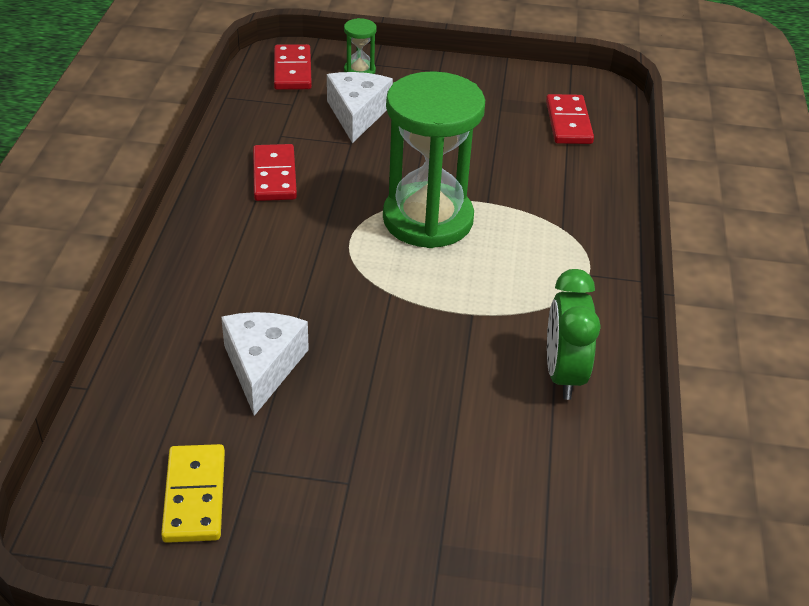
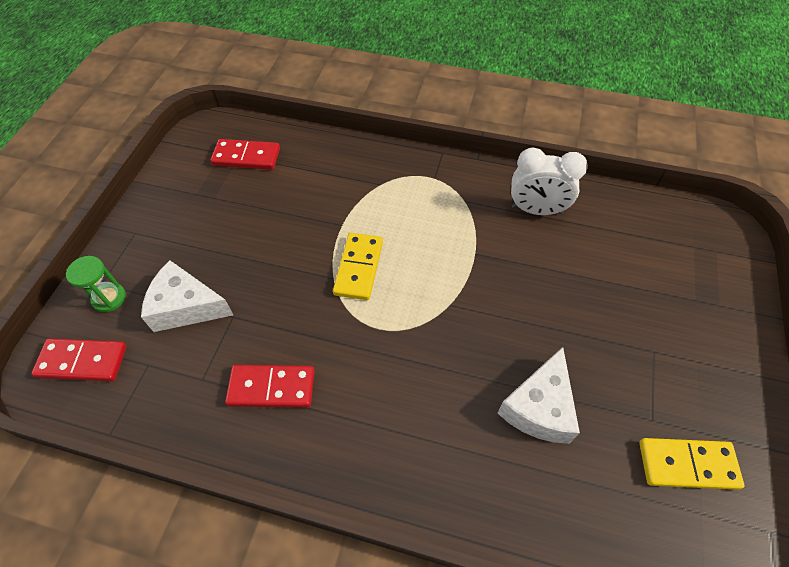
camera: 80 degrees left, 15 degrees up
(263, 366) = (539, 407): white cheese -> white cheese turned 75 degrees counterclockwise
(428, 219) = (358, 268): green hourglass -> yellow domino
(563, 374) = (536, 210): green clock -> white clock

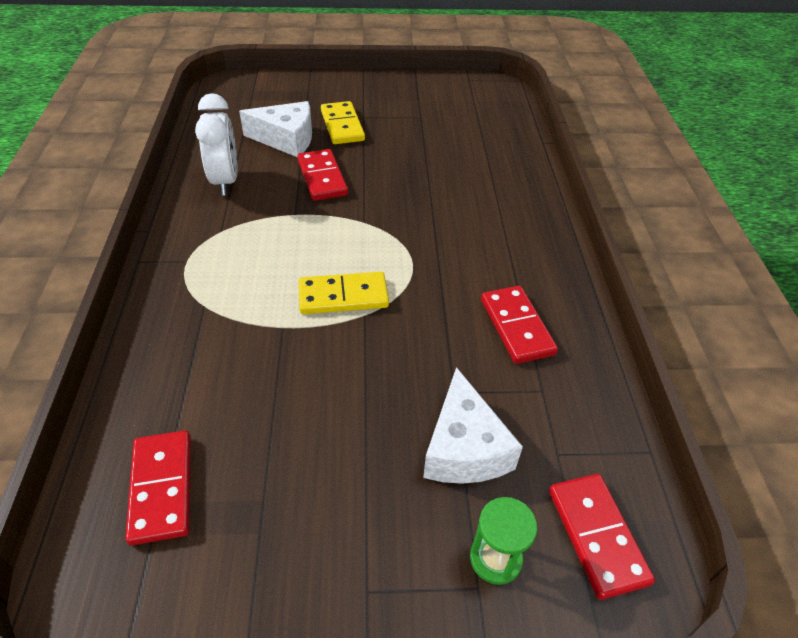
camera: 110 degrees left, 10 degrees down
(530, 284) = (322, 178): none -> red domino
(539, 407) = (440, 164): white cheese -> white cheese (286, 139)
(687, 464) = (445, 104): yellow domino -> yellow domino (342, 126)

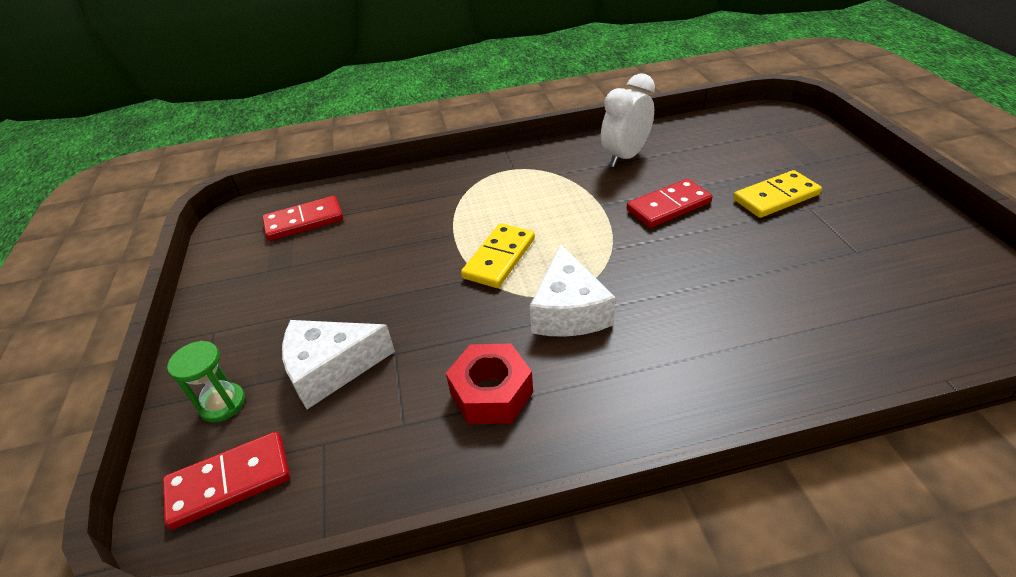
camera: 85 degrees right, 5 degrees down
(225, 181) = (625, 157): white clock -> white clock turned 150 degrees clockwise
(286, 139) = (717, 170): white cheese -> white cheese (568, 311)
(343, 296) = (499, 258): yellow domino -> yellow domino turned 45 degrees clockwise
(516, 327) = (491, 393): red domino -> red nut

